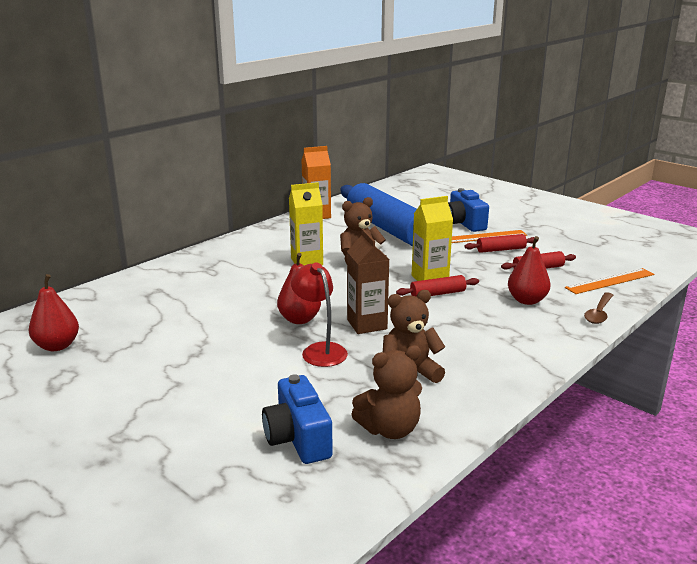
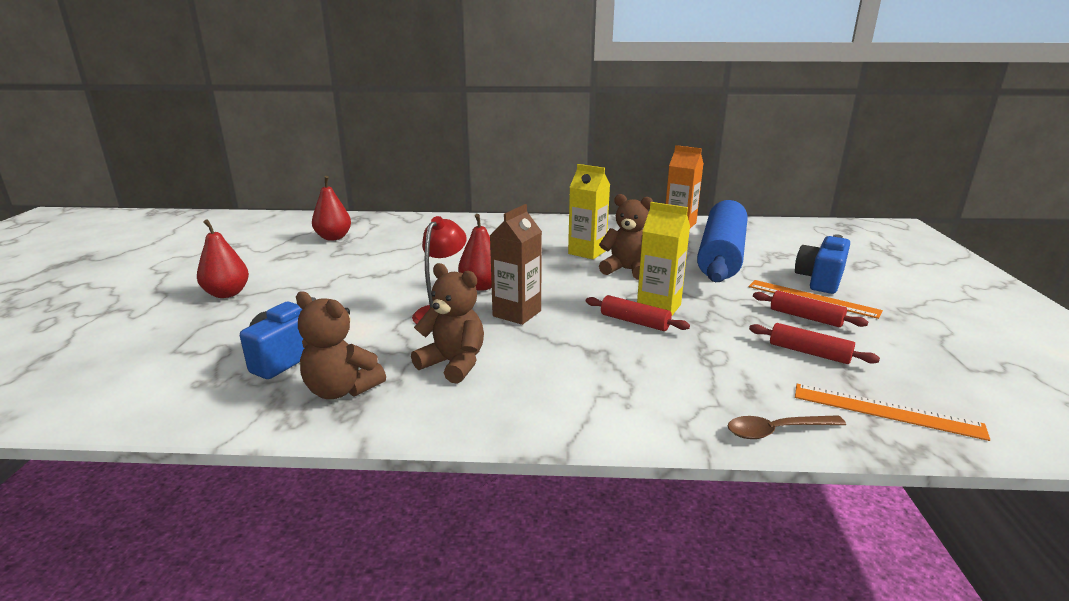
camera: 50 degrees right, 0 degrees up
(527, 300) = (714, 372): red pear -> red pear (227, 294)

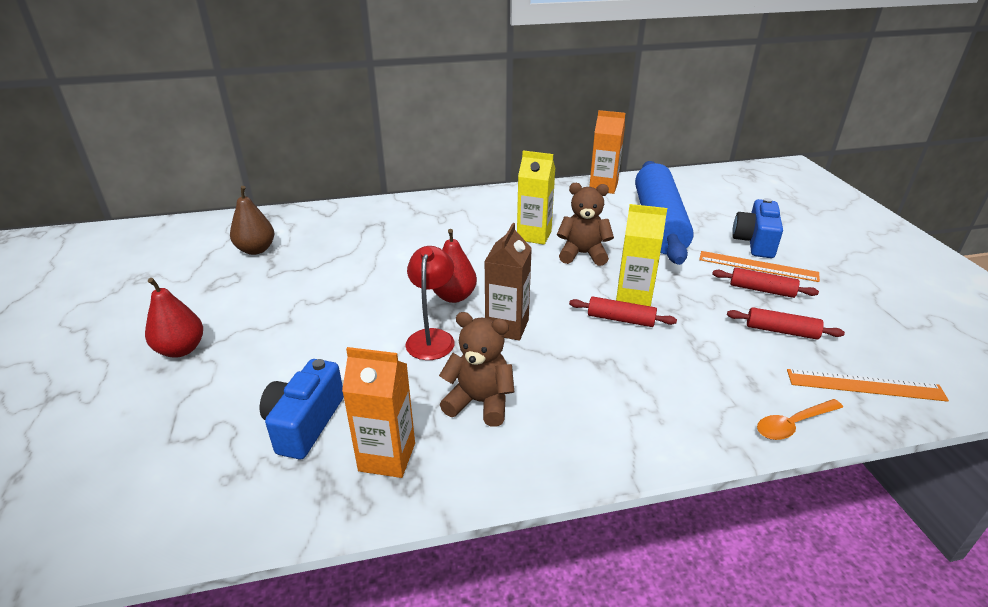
camera: 15 degrees left, 10 degrees up
(333, 238) = (256, 250): red pear -> brown pear
(341, 390) = (387, 457): brown teddy bear -> orange carton
(776, 431) = (793, 424): brown spoon -> orange spoon

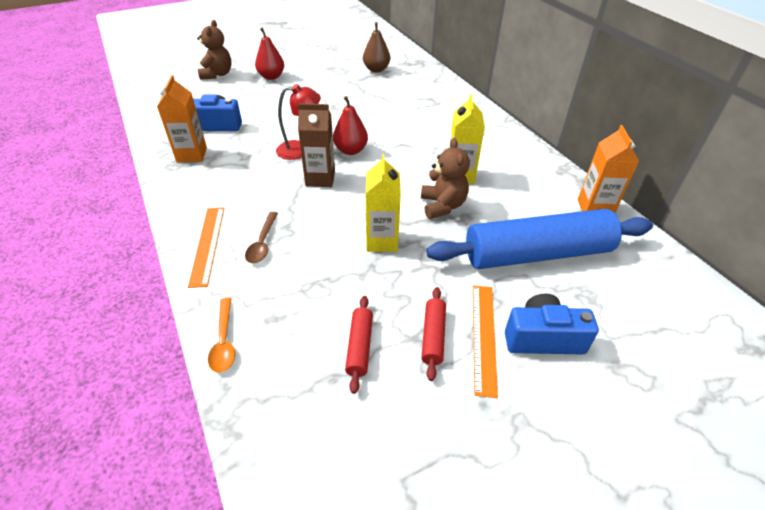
camera: 75 degrees right, 10 degrees up
(480, 402) = (238, 179): brown teddy bear -> brown teddy bear (217, 74)
(620, 319) = (347, 235): red rolling pin -> none
(628, 385) = (262, 243): none -> brown spoon
(793, 424) = (224, 341): orange spoon -> orange spoon turned 150 degrees counterclockwise
(865, 385) = (283, 408): orange ruler -> orange ruler (207, 245)

